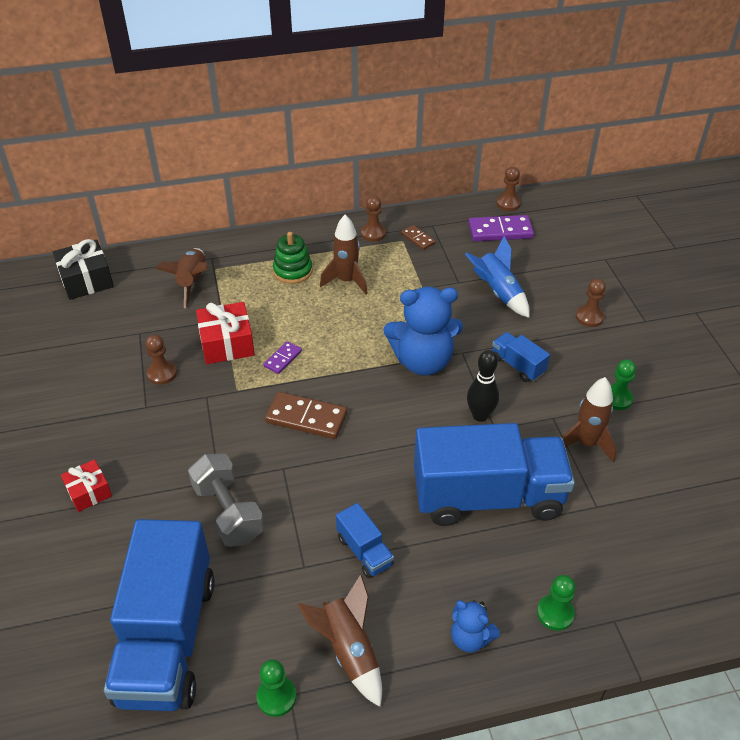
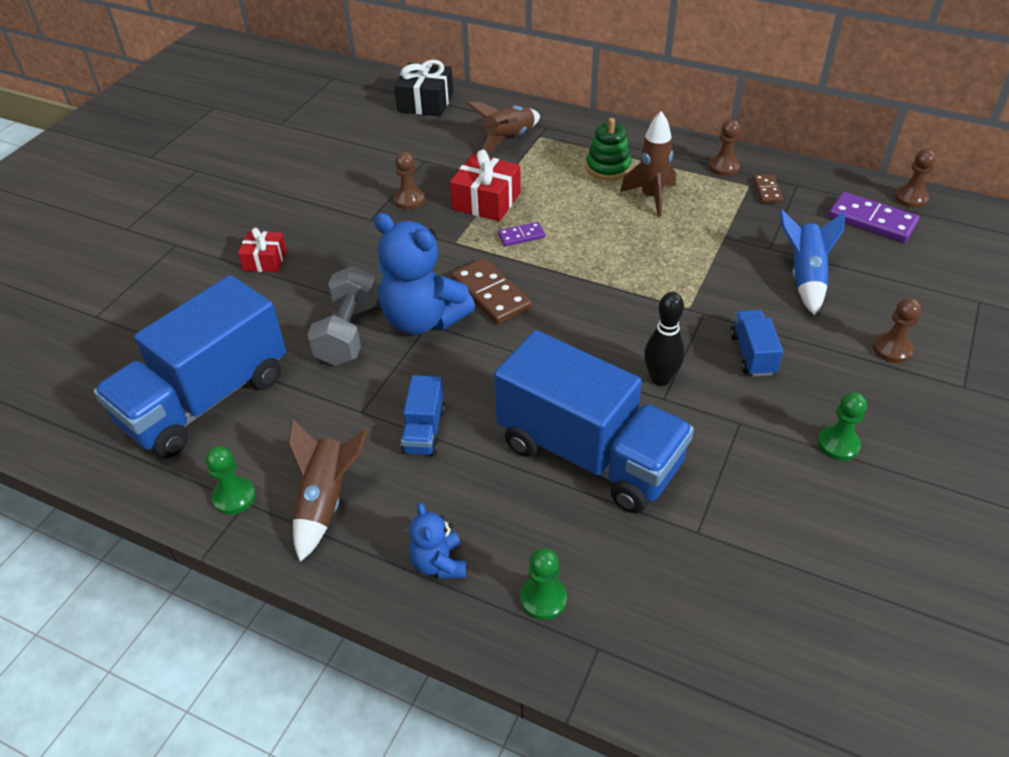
camera: 40 degrees right, 0 degrees up
(423, 361) = (653, 301): blue teddy bear -> blue teddy bear (423, 319)
(586, 443) = (751, 467): brown rocket -> none

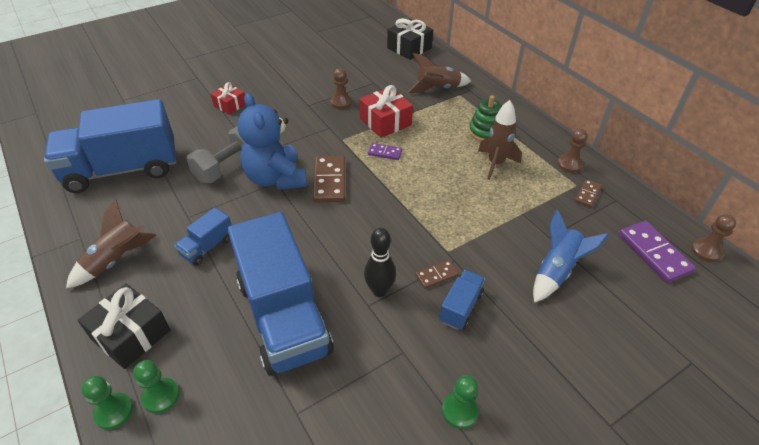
camera: 30 degrees right, 0 degrees up
(234, 497) = (79, 232): green pawn -> green pawn (114, 411)
(439, 563) = (131, 334): blue teddy bear -> black gift
(701, 336) = (437, 275): none -> brown domino
(892, 349) = (575, 361): brown pawn -> none

